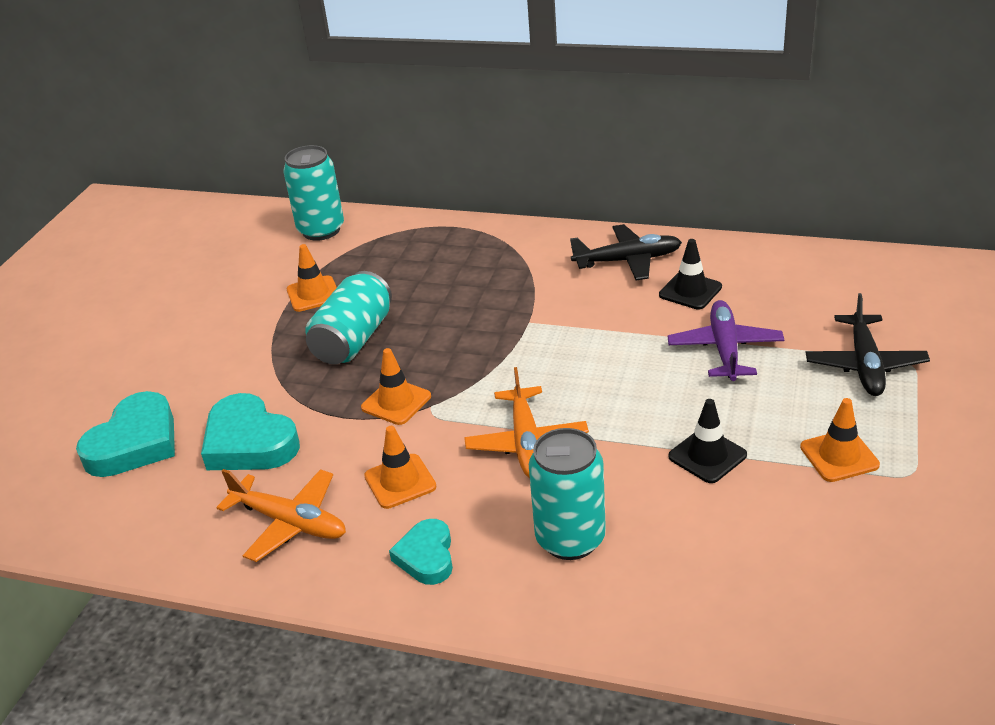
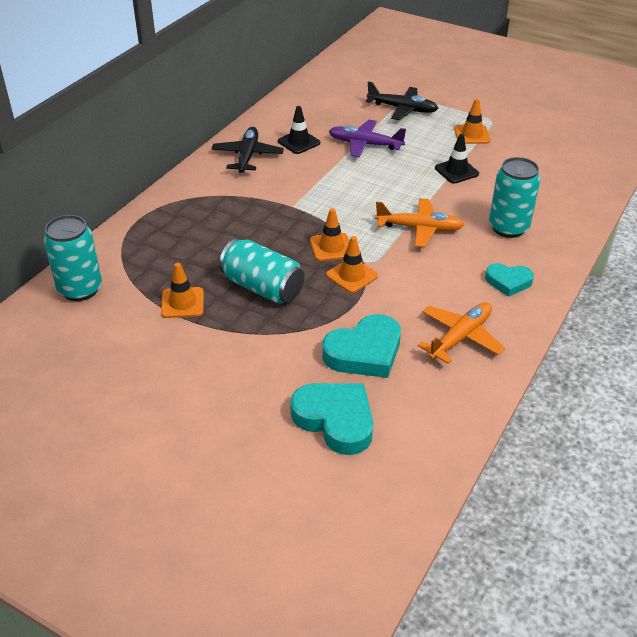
camera: 80 degrees left, 5 degrees up
(400, 481) = (436, 284): orange traffic cone -> orange traffic cone (331, 247)

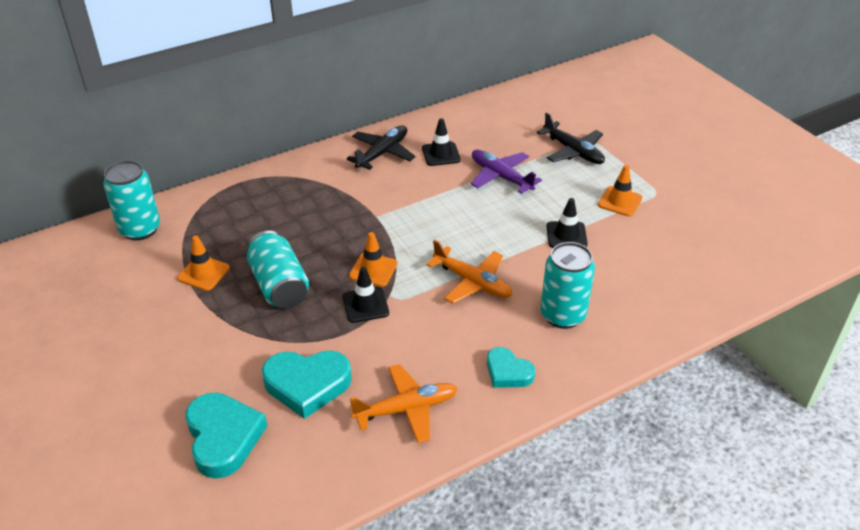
camera: 30 degrees right, 0 degrees up
(351, 275) = (365, 305): orange traffic cone -> black traffic cone

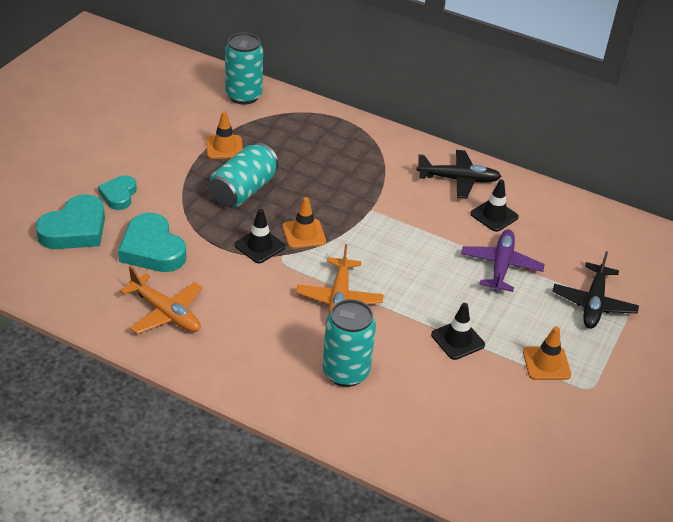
camera: 55 degrees right, 0 degrees up
(508, 372) = (248, 359): turquoise heart -> turquoise heart (119, 195)

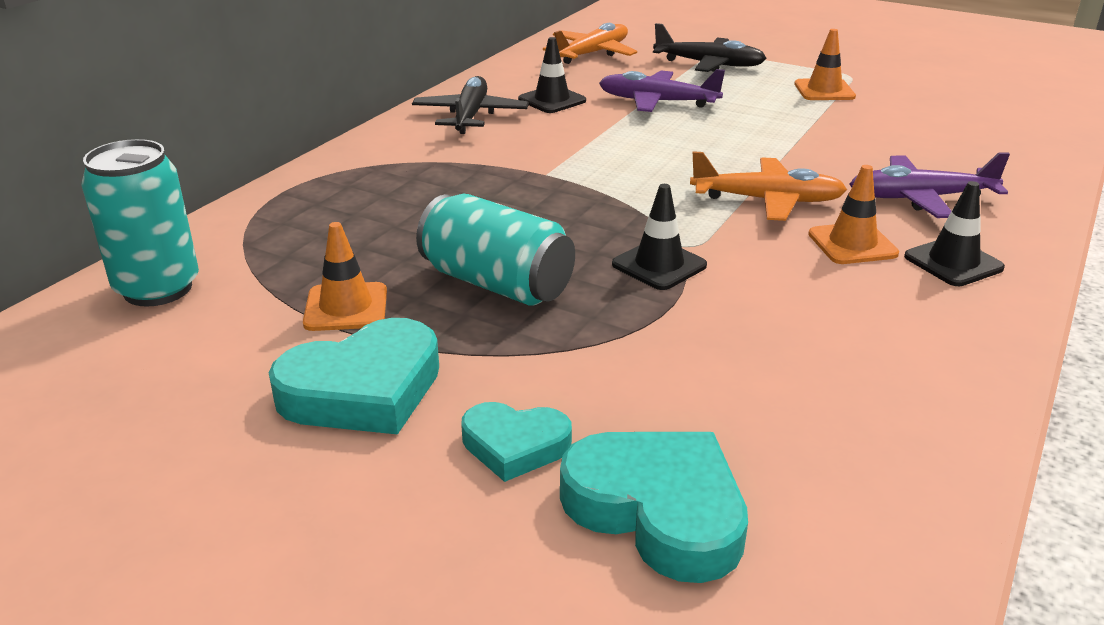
camera: 85 degrees left, 10 degrees down
(152, 249) = (701, 384): turquoise heart -> turquoise heart (363, 389)
(165, 312) = (884, 358): orange plane -> orange plane (592, 54)
(304, 234) = (617, 226): orange traffic cone -> orange traffic cone (852, 244)
(345, 372) = (921, 198): turquoise can -> purple plane
(457, 340) = (811, 130): black traffic cone -> black traffic cone (953, 262)

